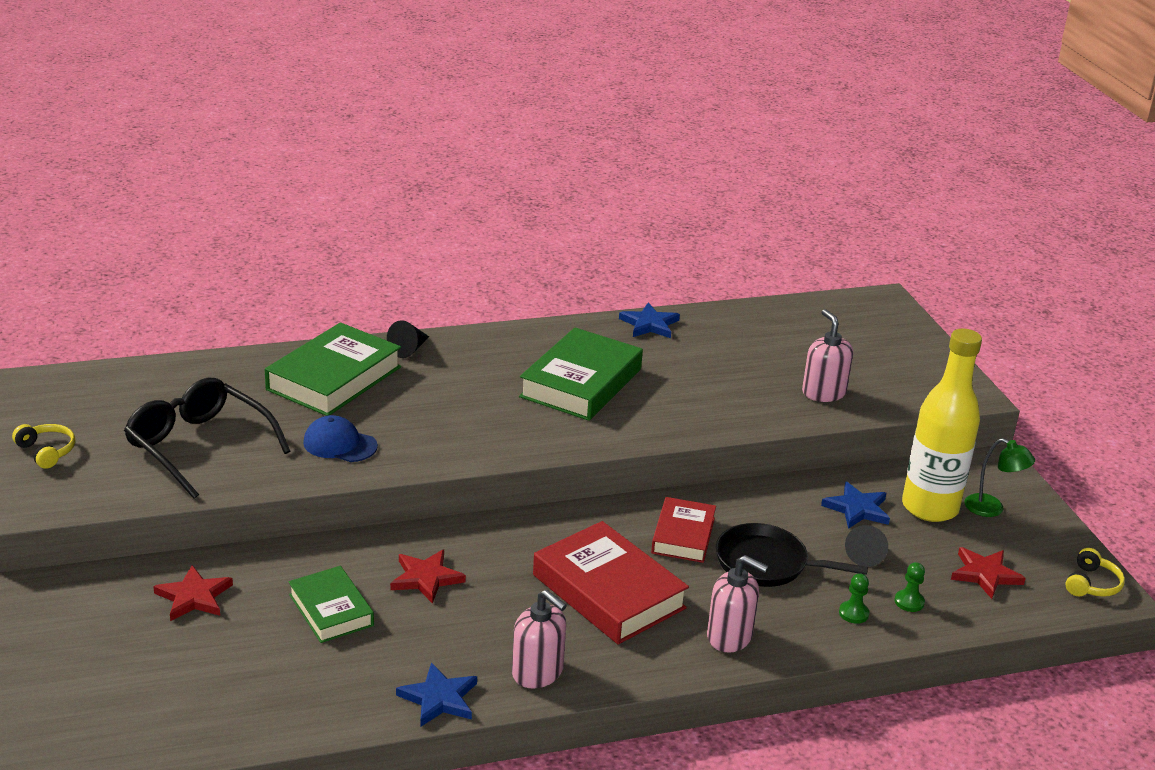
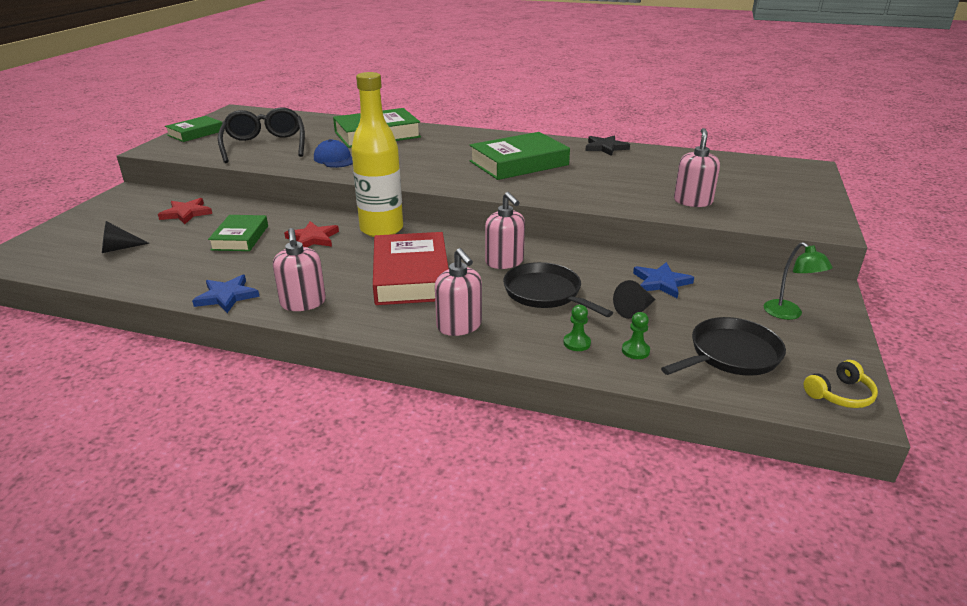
camera: 35 degrees right, 0 degrees up
(47, 451) = (195, 133): yellow headphones -> green book
(409, 349) = (437, 131): black cone -> black cone (119, 248)
(649, 324) = (605, 147): blue star -> black star
(683, 535) = (504, 262): red book -> pink soap dispenser
(929, 508) = (728, 298): yellow bottle -> yellow bottle (381, 229)
(985, 574) = (731, 354): red star -> black pan

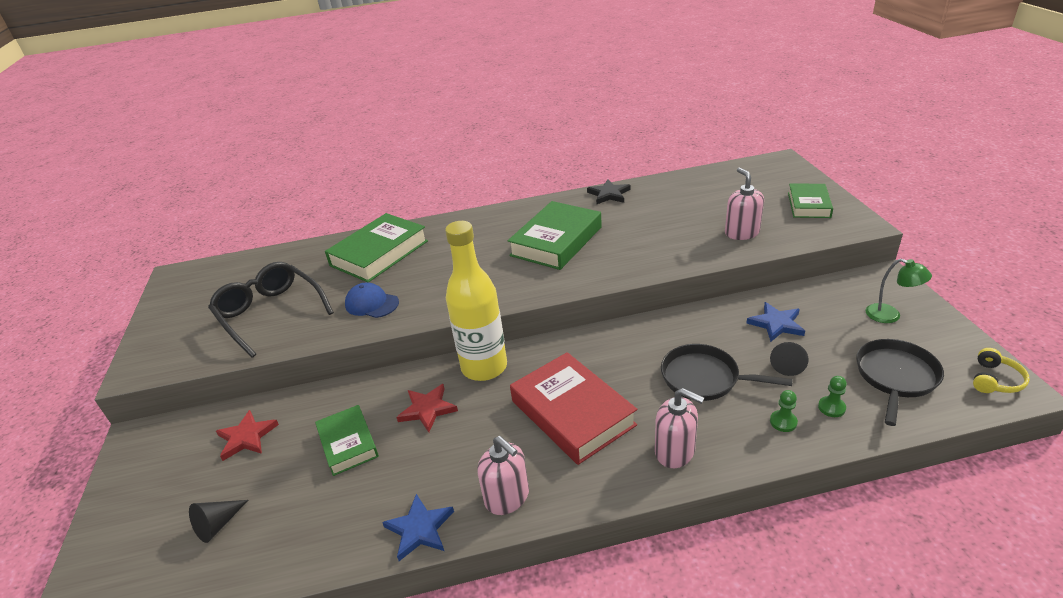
camera: 25 degrees left, 5 degrees up
(195, 133) = (163, 326): green book -> green book (808, 205)
(504, 262) = (635, 357): pink soap dispenser -> none

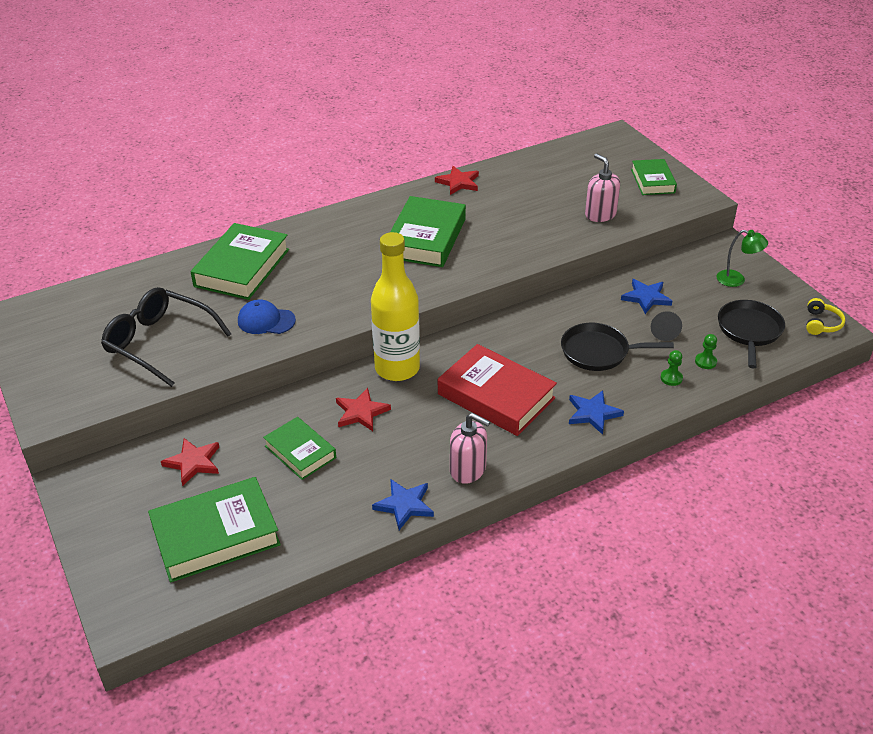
camera: 20 degrees left, 5 degrees up
(218, 525) = (215, 535): black cone -> green book
(609, 194) = (458, 182): black star -> red star
(675, 451) = (593, 413): pink soap dispenser -> blue star

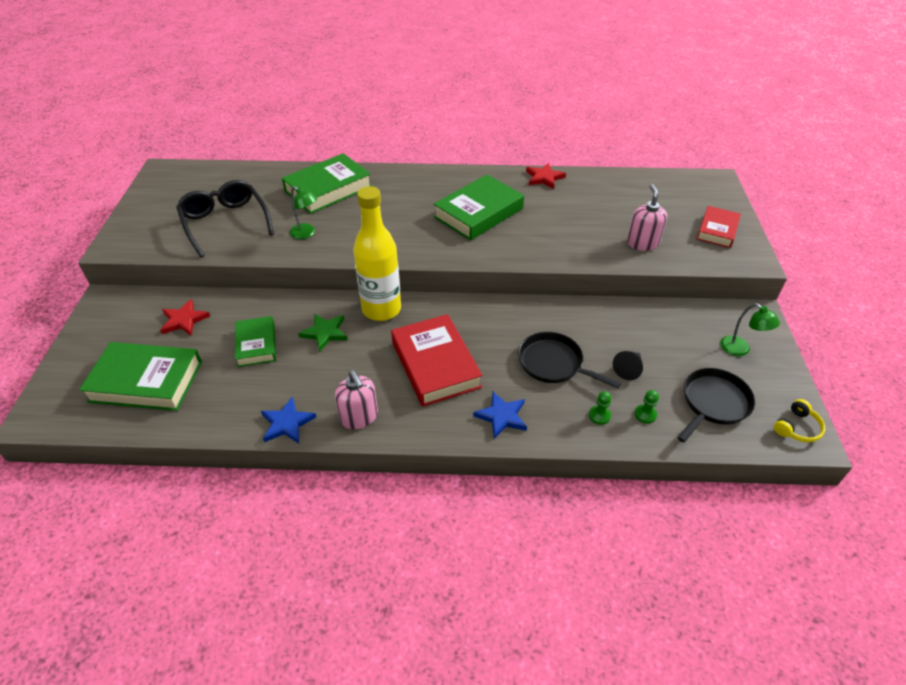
camera: 30 degrees right, 5 degrees up
(266, 321) = (306, 234): blue cap -> green lamp
(361, 412) = (325, 333): red star -> green star
(646, 297) = (637, 332): blue star -> none
(652, 181) = (717, 230): green book -> red book

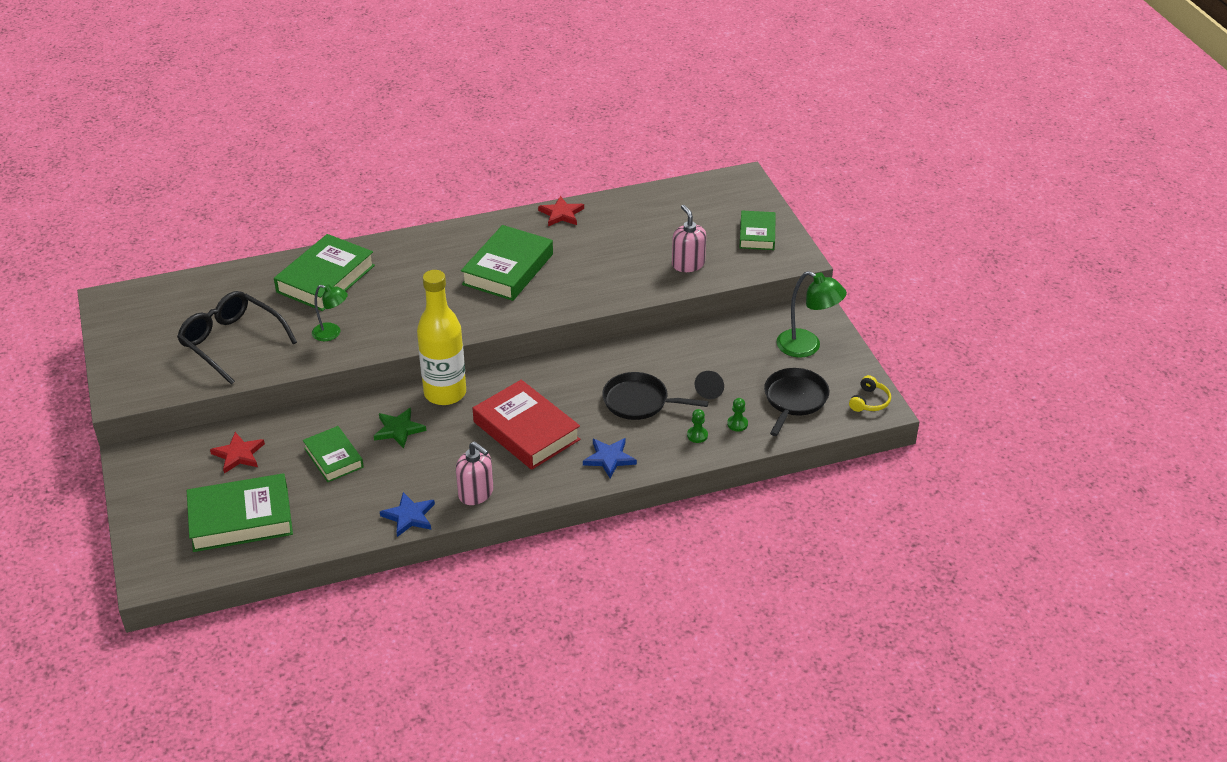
camera: 20 degrees left, 5 degrees down
(717, 230) = (757, 234): red book -> green book
(740, 350) = (807, 347): green lamp -> green lamp, size x1.56

